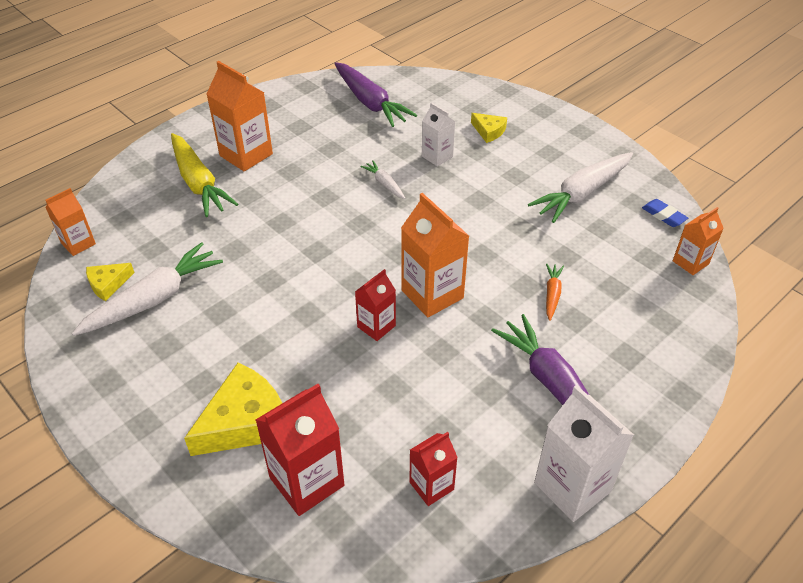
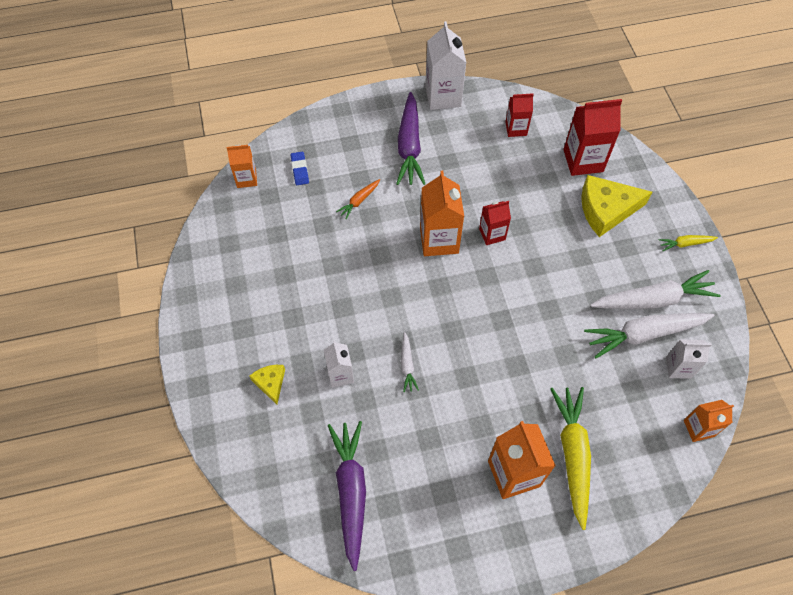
camera: 150 degrees left, 15 degrees up
(108, 284) = (678, 367): yellow cheese -> white carton
(121, 423) = (685, 244): none -> yellow carrot
(582, 193) = (259, 272): white carrot -> white carrot (653, 300)
(663, 215) = (222, 222): blue eraser -> blue eraser (300, 170)

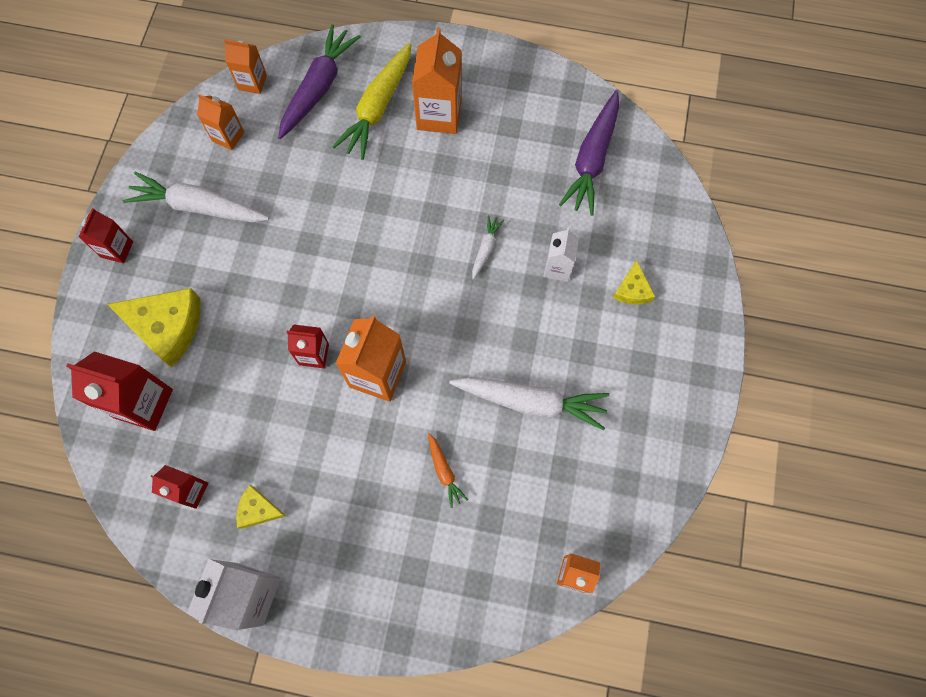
camera: 155 degrees left, 10 degrees up
(300, 170) = (499, 556): blue eraser -> none
(359, 201) = (444, 471): orange carrot -> orange carrot turned 90 degrees clockwise
(409, 146) = (340, 527): purple carrot -> purple carrot (318, 88)
(467, 135) = (258, 509): none -> yellow cheese
(644, 334) = (235, 178): white carrot -> white carrot (531, 402)
(678, 367) = (228, 136): white carton -> orange carton
(685, 244) = (117, 249): yellow carrot -> red carton

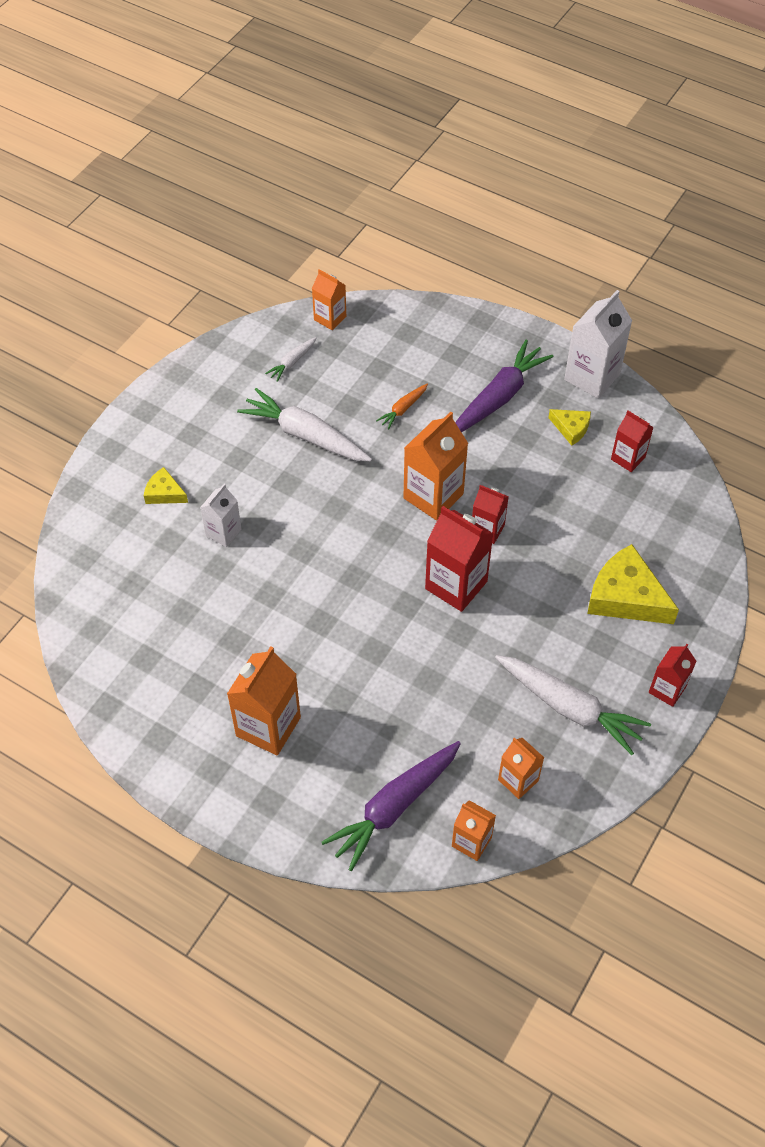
camera: 160 degrees left, 15 degrees down
(143, 403) = (659, 537): red carton -> red carton (456, 585)
(378, 107) = (333, 758): yellow carrot -> none
(444, 471) = (403, 409): orange carrot -> orange carrot turned 135 degrees counterclockwise
(485, 249) = (284, 571): white carrot -> white carrot (292, 362)
(592, 159) = (130, 623): purple carrot -> purple carrot (499, 397)
(632, 290) = (164, 493): yellow cheese -> yellow cheese turned 90 degrees counterclockwise

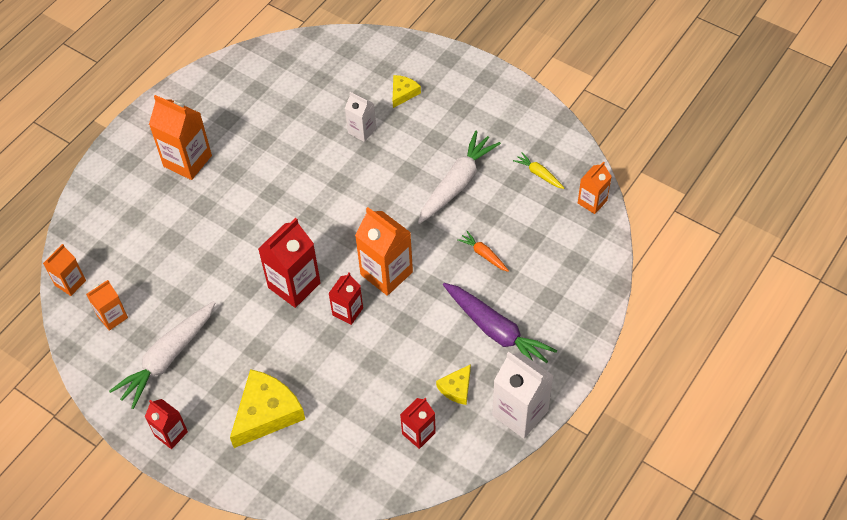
camera: 95 degrees right, 0 degrees up
(292, 362) = (539, 174): white carrot -> yellow carrot
(394, 807) = (108, 236): purple carrot -> none

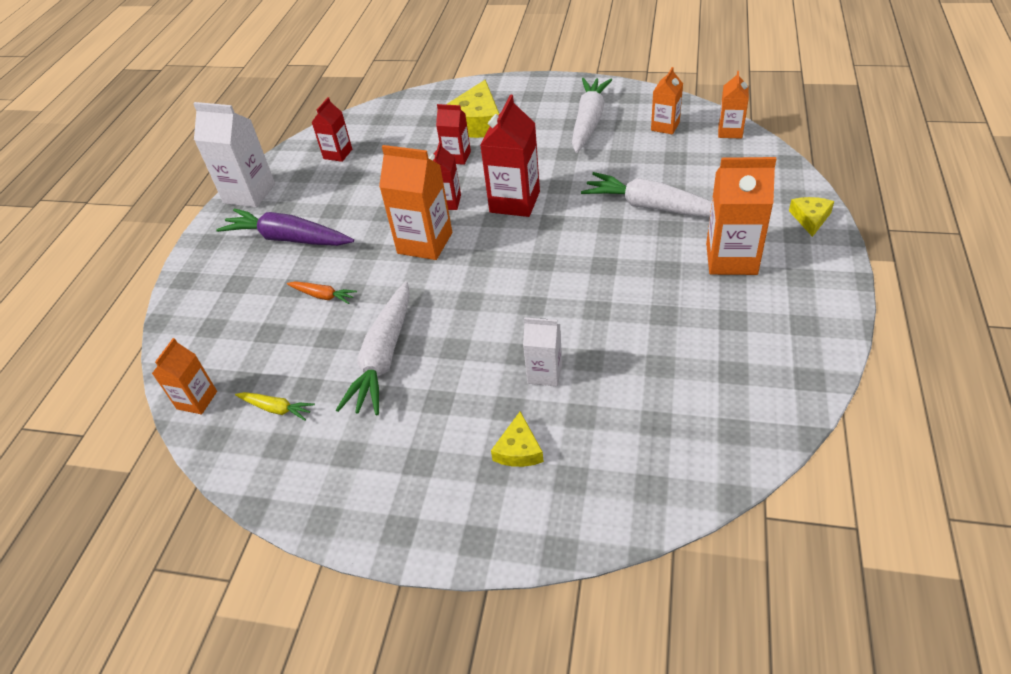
camera: 160 degrees right, 10 degrees down
(171, 434) = (544, 90): red carton -> red carton (457, 157)
(198, 230) = (652, 207): none -> white carrot
(456, 388) = (314, 189): yellow cheese -> yellow cheese (810, 218)

